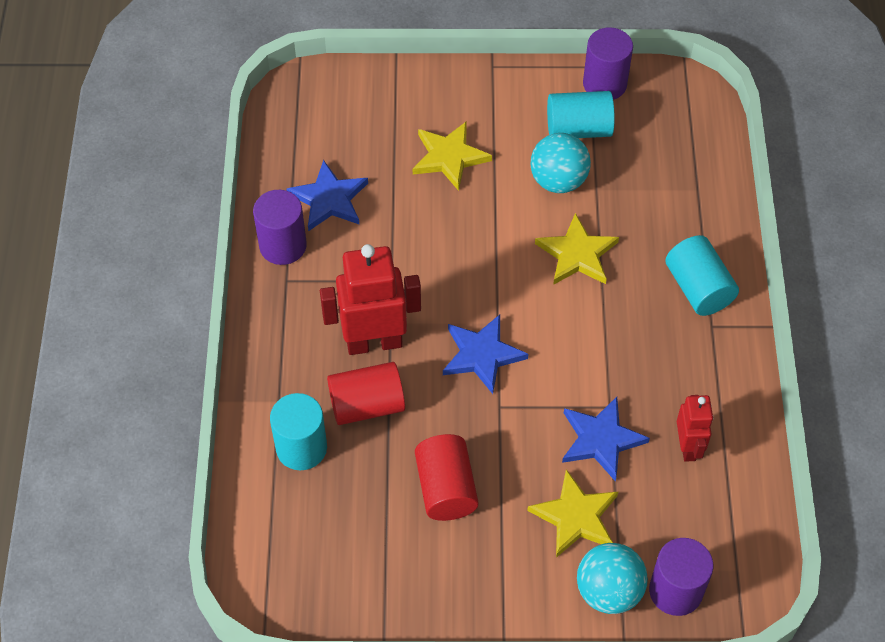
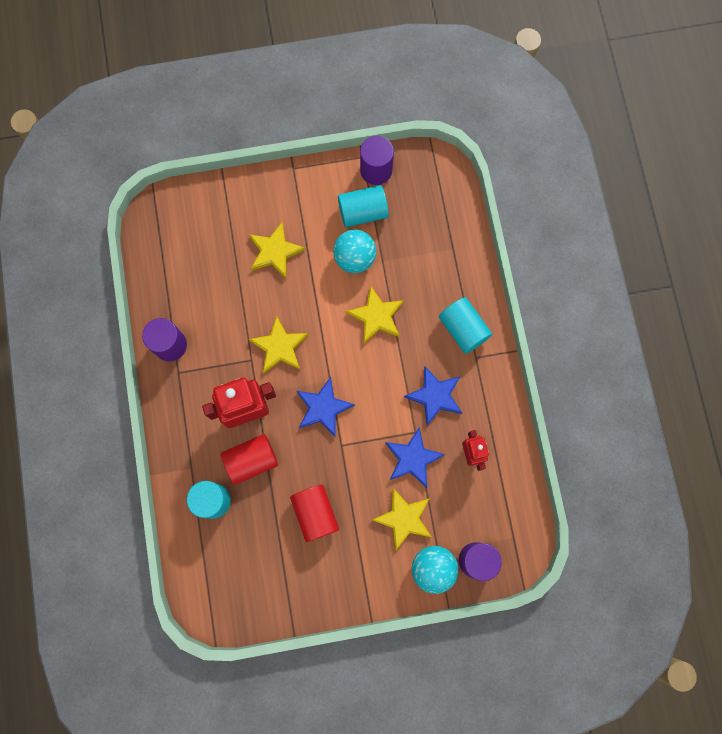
camera: 10 degrees left, 20 degrees up
(329, 199) = (196, 301): blue star -> blue star (435, 396)
(434, 270) = (279, 347): none -> yellow star

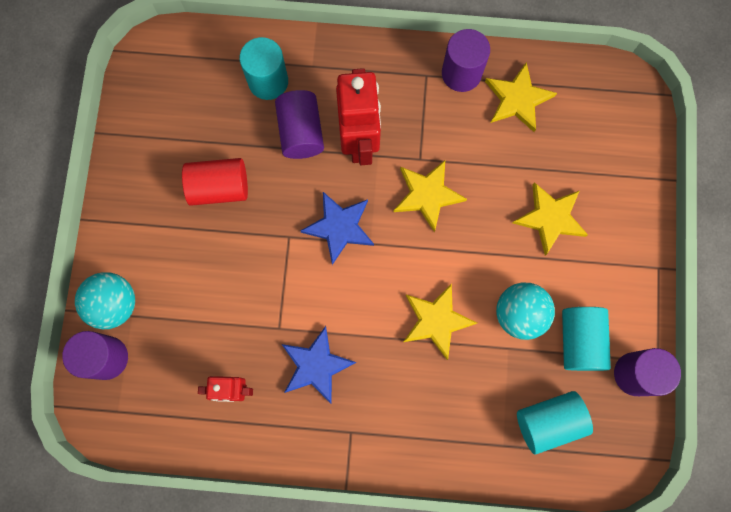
camera: 105 degrees right, 0 degrees up
(251, 460) = (301, 132): red cylinder -> purple cylinder
(404, 518) = (181, 286): yellow star -> yellow star (517, 99)
(412, 458) = (248, 316): blue star -> none
(463, 329) = (391, 427): turquoise cylinder -> turquoise cylinder (548, 422)

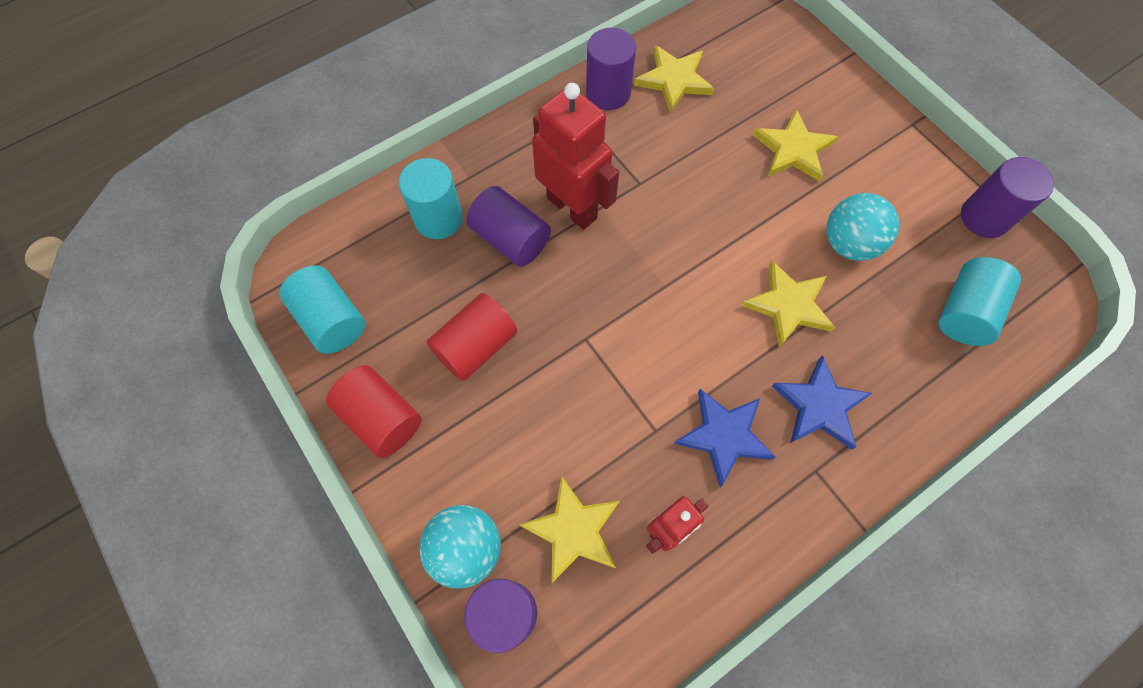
camera: 40 degrees left, 10 degrees down
(130, 188) = (381, 418): none -> red cylinder
(339, 227) = (624, 293): blue star -> blue star (819, 406)
(427, 195) = (675, 207): yellow star -> yellow star (573, 530)
(579, 341) = (917, 226): turquoise cylinder -> turquoise cylinder (331, 320)

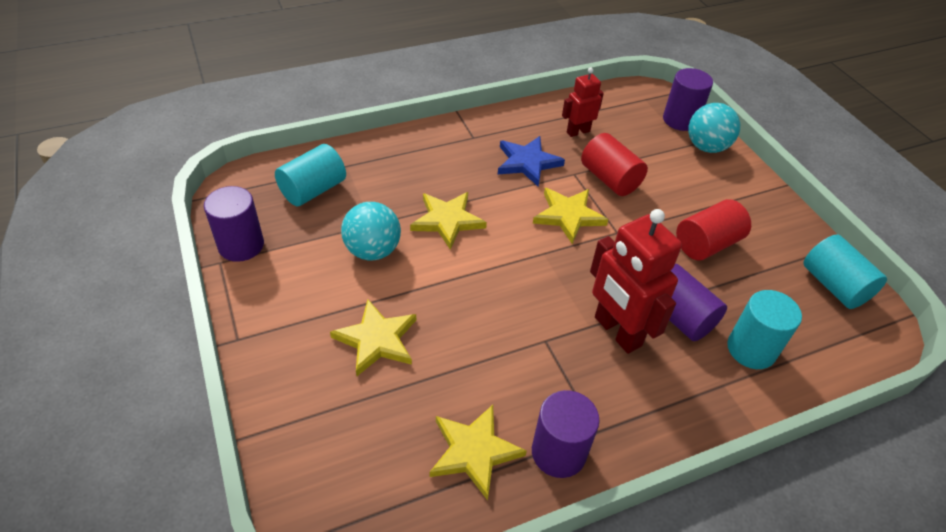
camera: 170 degrees left, 20 degrees down
(381, 418) = (775, 216): red cylinder -> red cylinder (610, 179)
(573, 530) = (637, 142): yellow star -> yellow star (568, 215)
(819, 406) = (454, 164): blue star -> none

